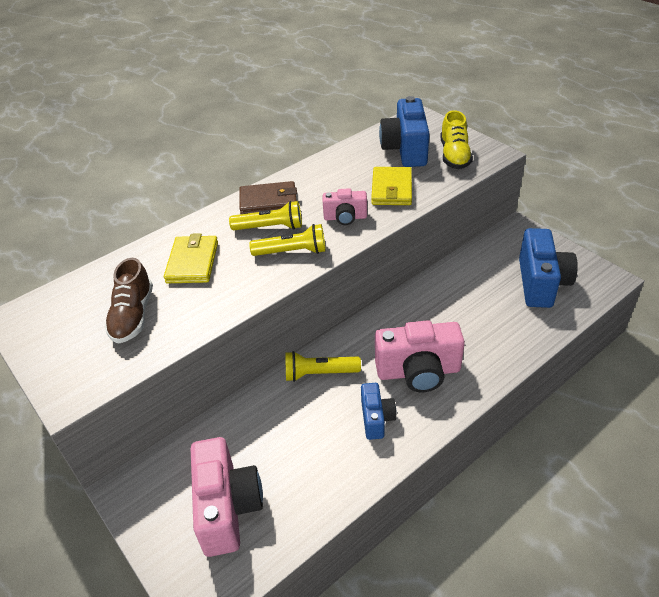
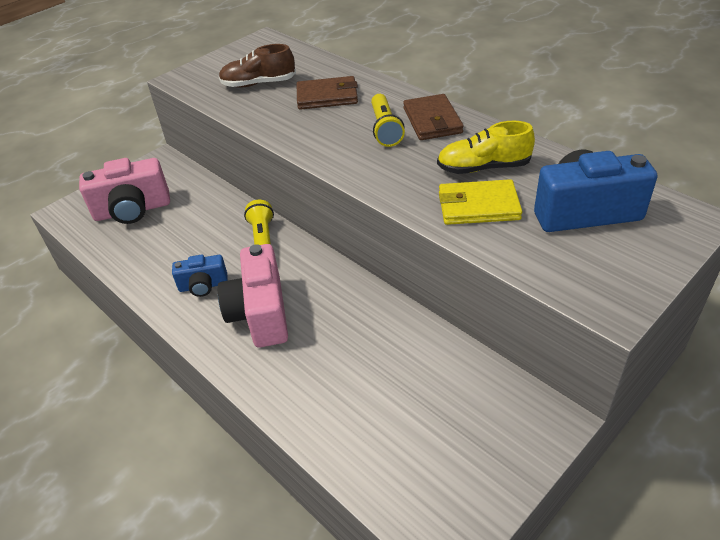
camera: 85 degrees right, 0 degrees up
(192, 262) = (327, 96): yellow wallet -> brown wallet
(292, 252) = (345, 148): yellow flashlight -> none
(345, 218) = (410, 176): pink camera -> none
(454, 155) = (587, 261): yellow shoe -> yellow shoe (483, 167)
(541, 283) = (422, 443): blue camera -> none

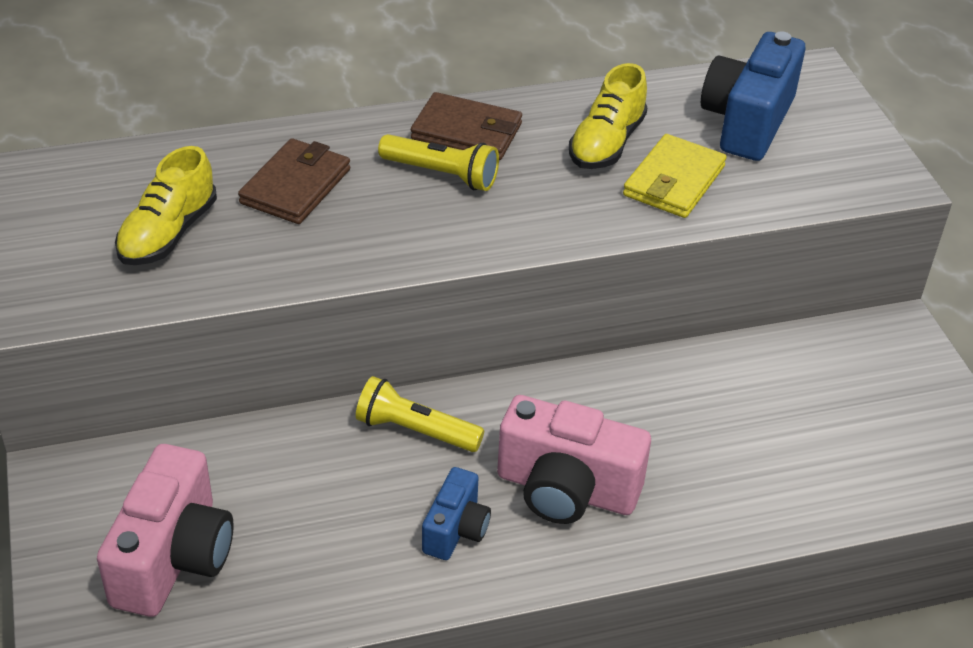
camera: 65 degrees left, 0 degrees up
(258, 84) = (168, 233): brown shoe -> yellow shoe

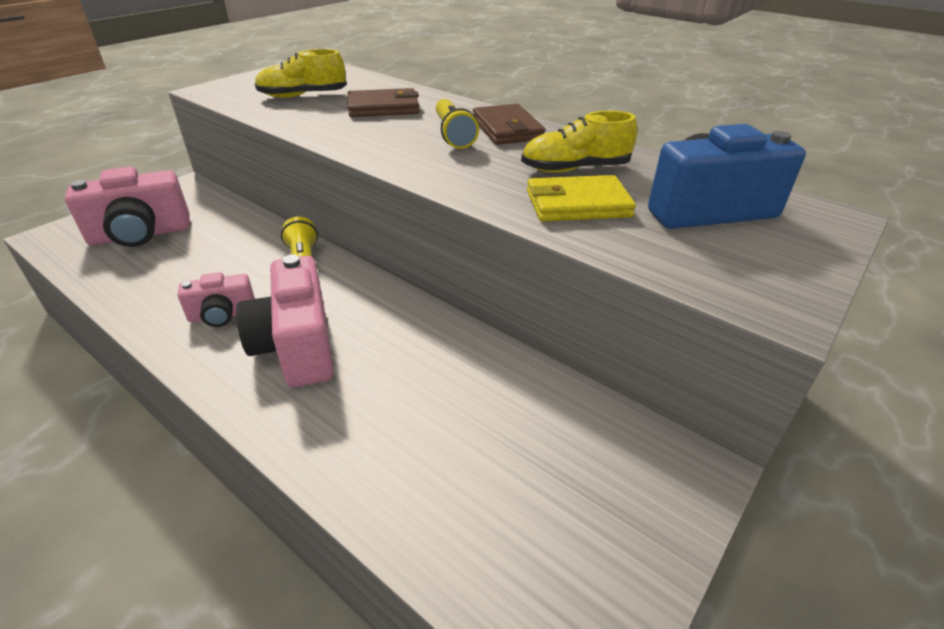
camera: 55 degrees right, 5 degrees down
(456, 530) = (222, 315): blue camera -> pink camera

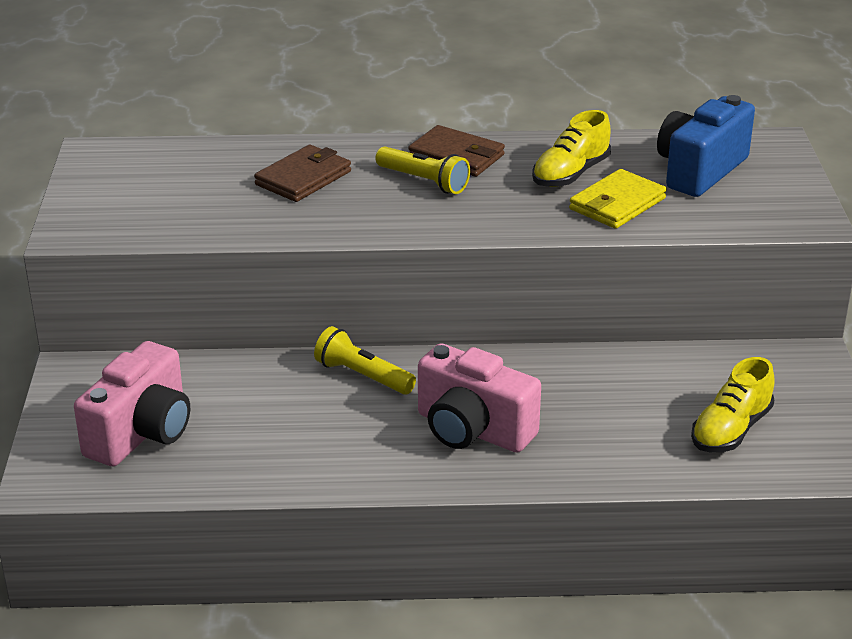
camera: 40 degrees left, 5 degrees down
(222, 315) = (371, 444): pink camera -> none
(303, 96) = (192, 198): yellow shoe -> yellow shoe (730, 430)

